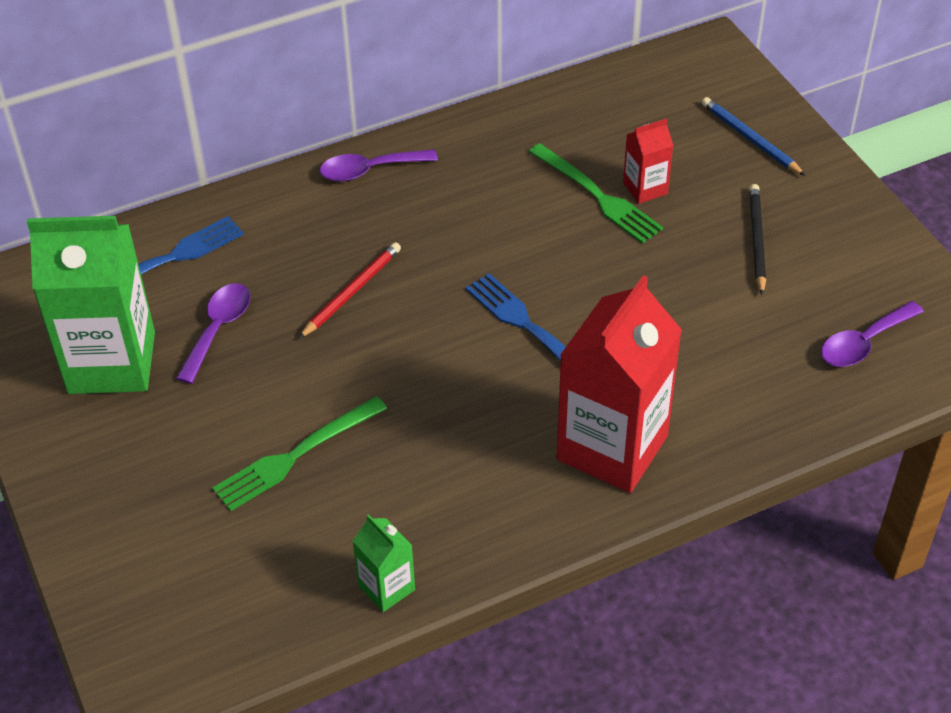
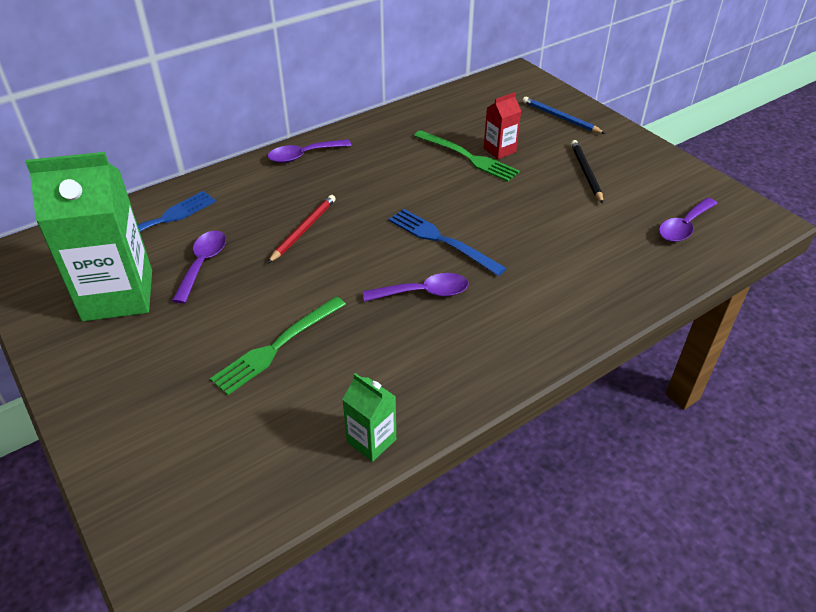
camera: 10 degrees left, 5 degrees down
(488, 403) = (424, 293): none -> purple spoon
(612, 448) = (527, 313): red carton -> none

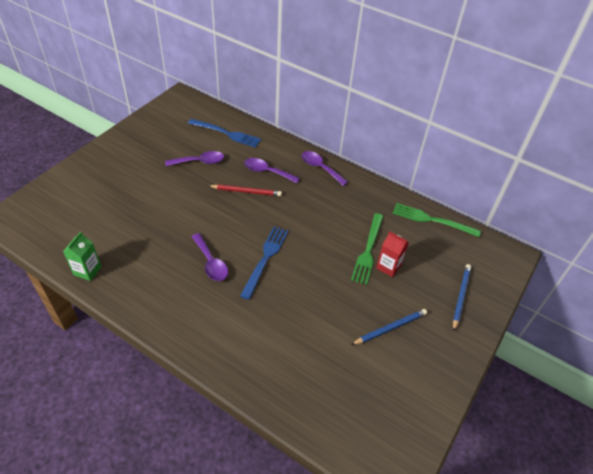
camera: 65 degrees right, 5 degrees up
(118, 295) = (164, 141): green carton -> none
(277, 346) = (145, 212): green fork -> green fork (432, 220)
(586, 173) = (390, 328): black pencil -> blue pencil
(684, 227) = (352, 409): purple spoon -> purple spoon (267, 172)

